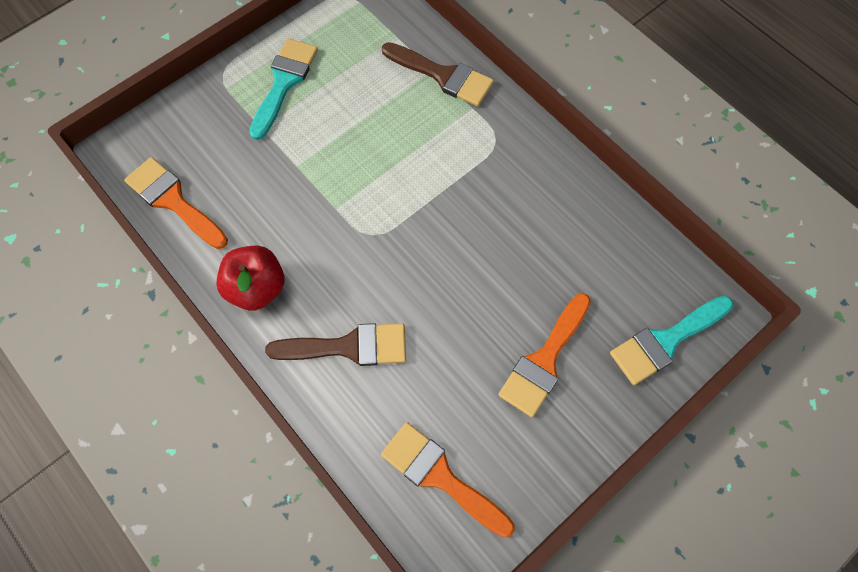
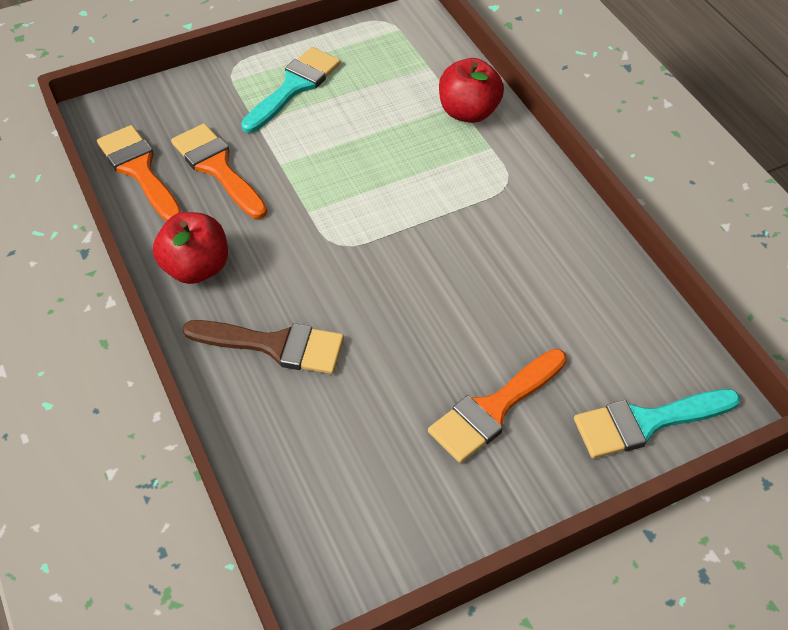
camera: 15 degrees right, 15 degrees down
(440, 476) = (333, 498): orange brush -> orange brush (217, 167)
(443, 76) = (468, 112): brown brush -> red apple

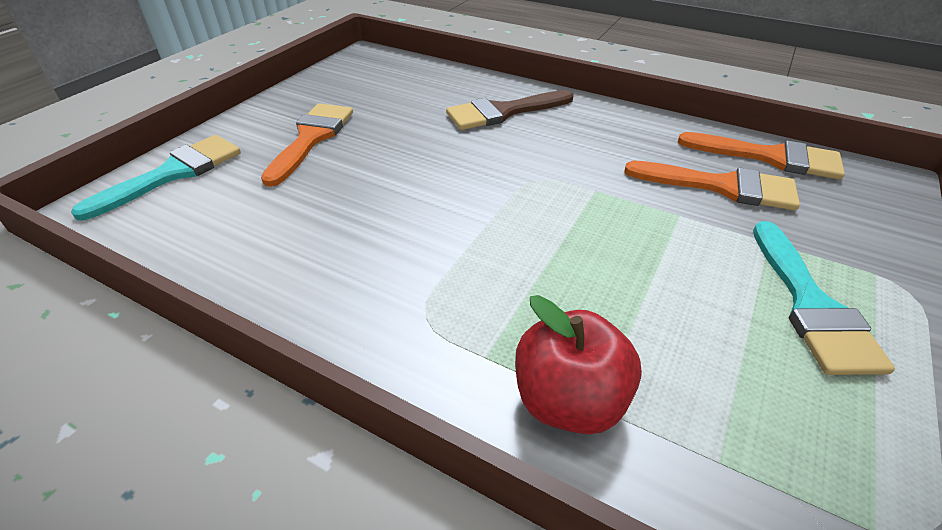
camera: 145 degrees right, 10 degrees down
(196, 268) = (617, 124): red apple -> none

